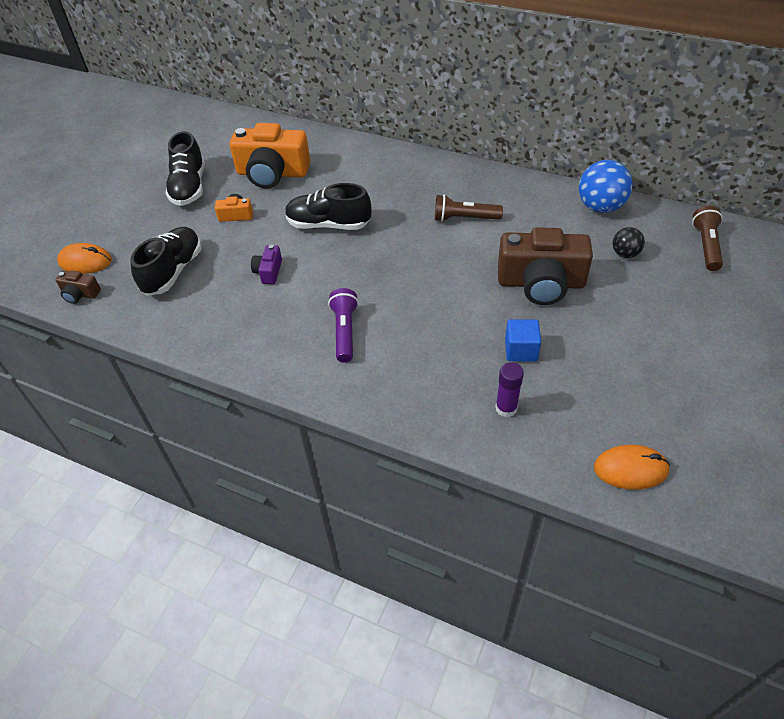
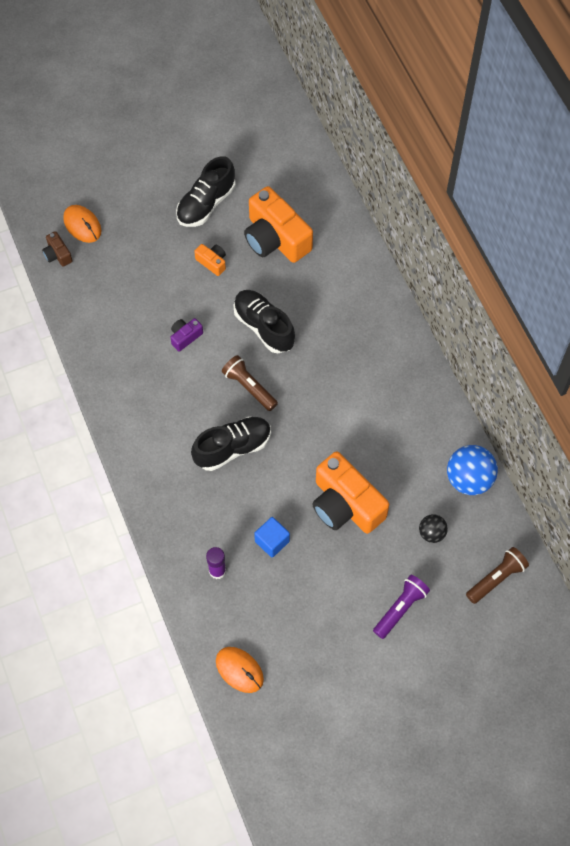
camera: 40 degrees right, 15 degrees up
(173, 271) = (128, 283): black shoe -> black shoe (232, 448)
(345, 332) = (184, 430): purple flashlight -> purple flashlight (400, 609)
(464, 218) = (361, 403): brown flashlight -> brown flashlight (249, 387)
(541, 283) = (345, 504): brown camera -> orange camera

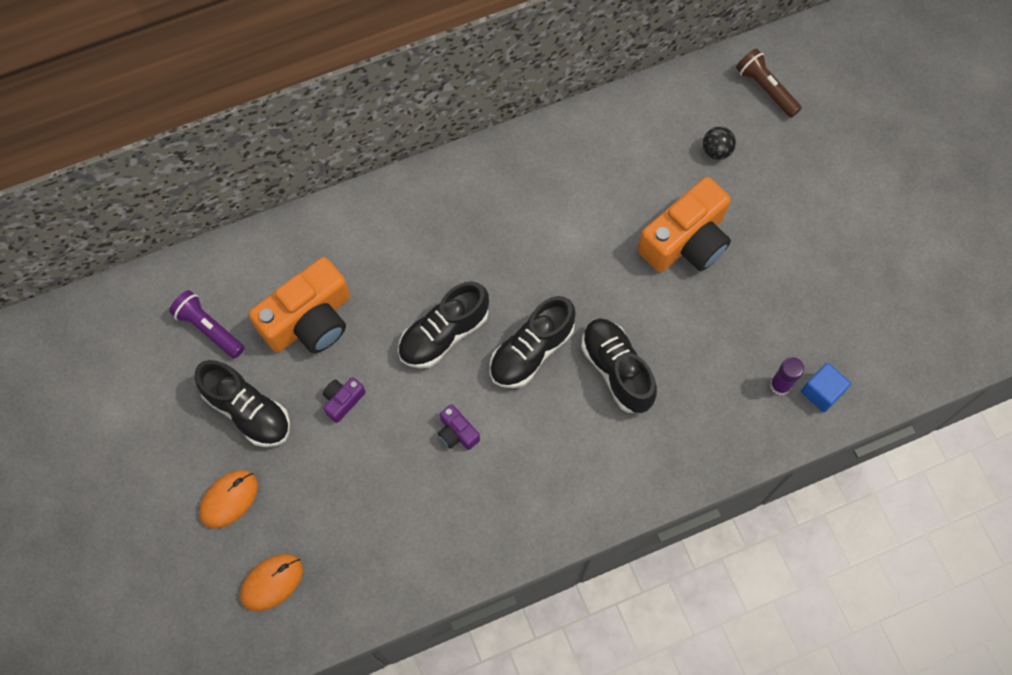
camera: 90 degrees left, 5 degrees up
(57, 254) = (320, 615): brown camera -> none
(212, 262) = (343, 400): orange camera -> purple camera
(239, 670) = (899, 358): orange mouse -> orange mouse (229, 499)
(249, 387) = (531, 351): brown flashlight -> black shoe
(272, 541) = (738, 323): blue cube -> blue cube (821, 392)
(400, 609) = (809, 186): purple flashlight -> purple flashlight (209, 329)
(469, 479) = (647, 110): blue ball -> none

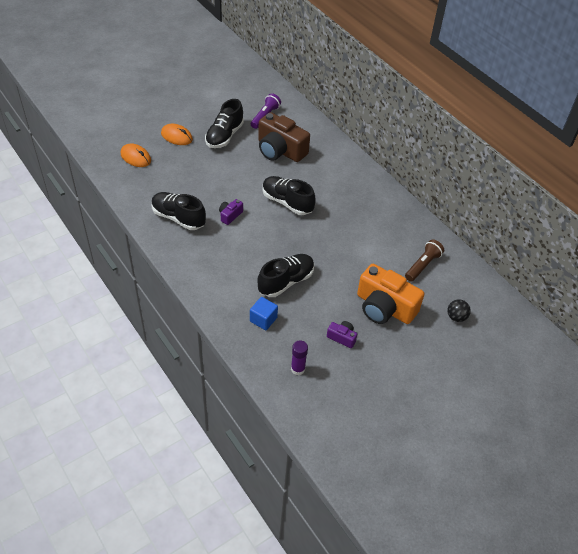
camera: 75 degrees right, 20 degrees down
(309, 320) = (280, 150): orange camera -> brown camera
(343, 400) = (238, 169): purple camera -> purple camera (342, 337)
(531, 351) = (287, 241): black shoe -> black shoe (178, 218)
(765, 89) = (516, 340): brown flashlight -> brown flashlight (422, 265)
(821, 392) = (299, 394): blue cube -> blue cube (263, 319)

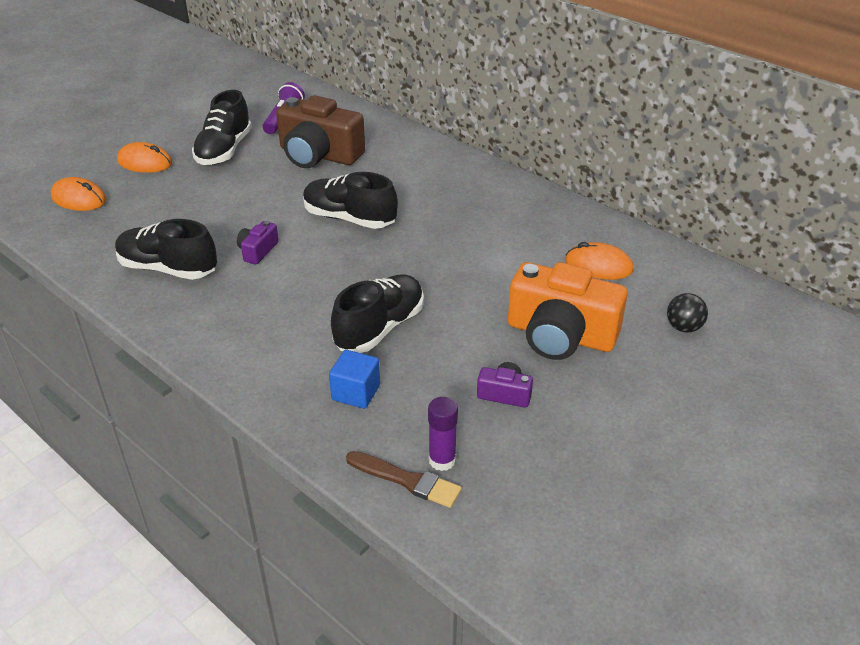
camera: 10 degrees left, 10 degrees down
(277, 376) = (406, 480): none -> brown brush
(422, 265) = (598, 266): brown flashlight -> orange mouse

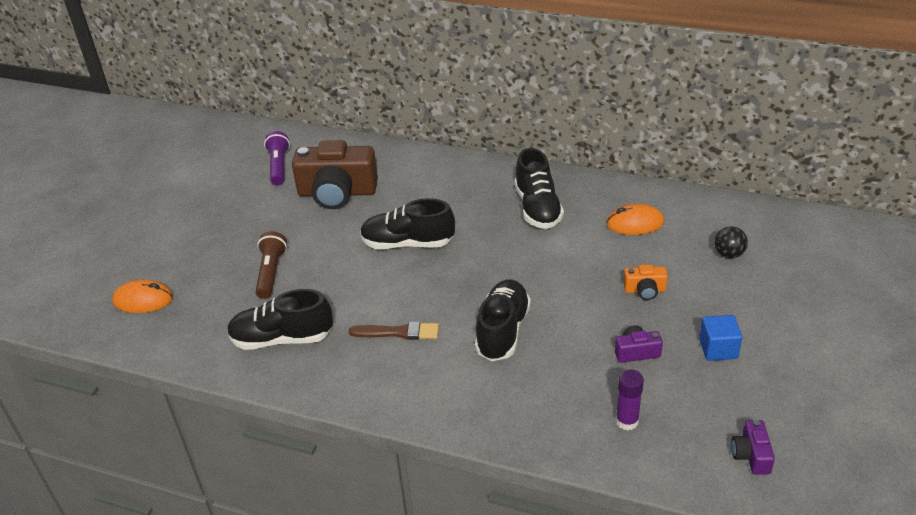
camera: 20 degrees left, 0 degrees up
(145, 162) = (179, 246): orange mouse -> none
(204, 208) = (271, 273): none -> brown flashlight
(224, 150) = (247, 213): black shoe -> black shoe (537, 208)
(258, 251) = (350, 297): purple camera -> purple camera (751, 455)
(356, 392) = (523, 391): blue cube -> blue cube (718, 349)
(406, 480) = (612, 447): brown brush -> brown brush (398, 332)
(560, 335) = (645, 290): orange camera -> orange camera, size x0.45

